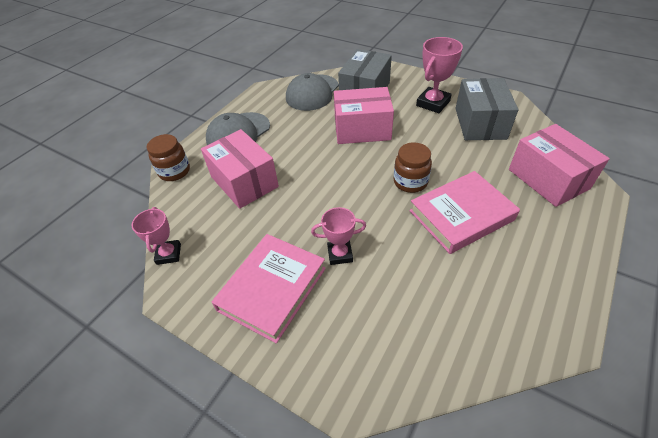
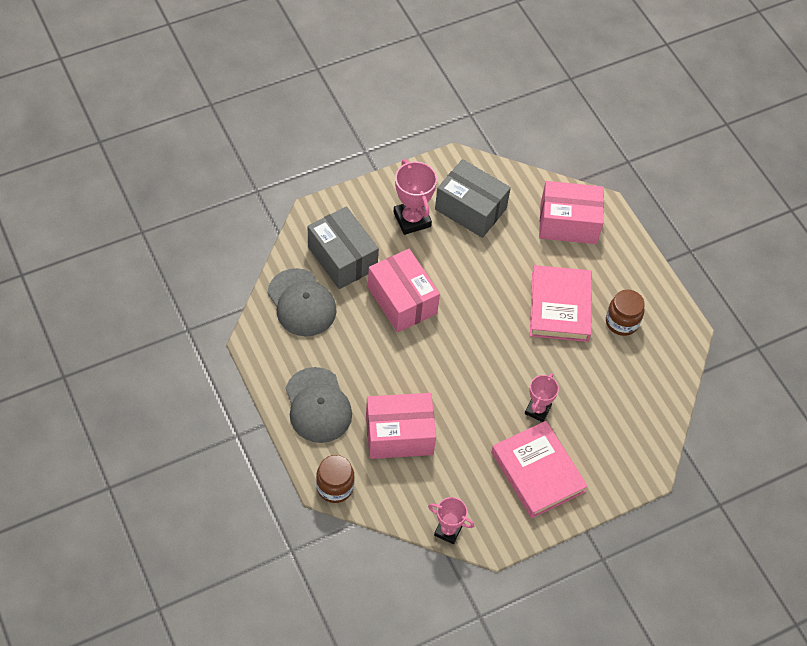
camera: 65 degrees left, 10 degrees up
(362, 129) = (402, 300): pink box -> pink box turned 60 degrees counterclockwise
(410, 182) = (499, 313): brown jar -> brown jar (622, 322)

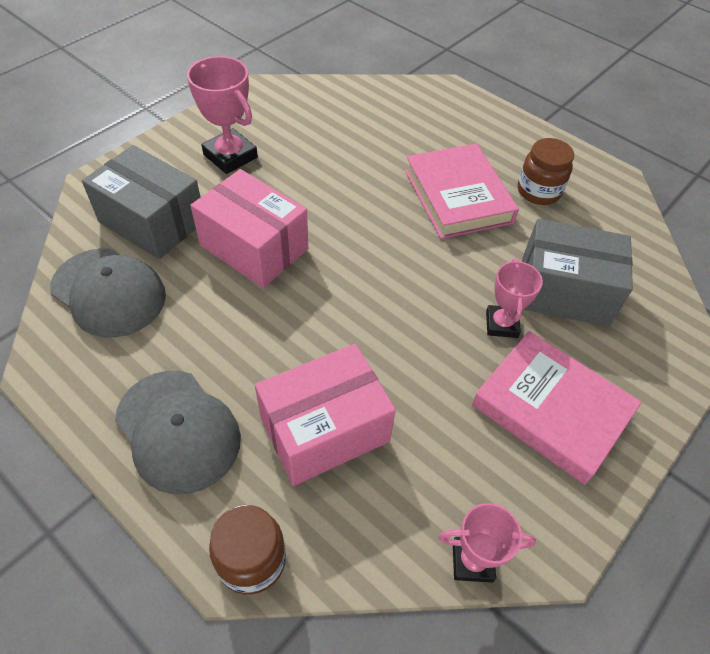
camera: 20 degrees left, 5 degrees down
(470, 209) = (298, 128): grey box -> grey box (564, 291)
(568, 223) = (418, 113): pink box -> none

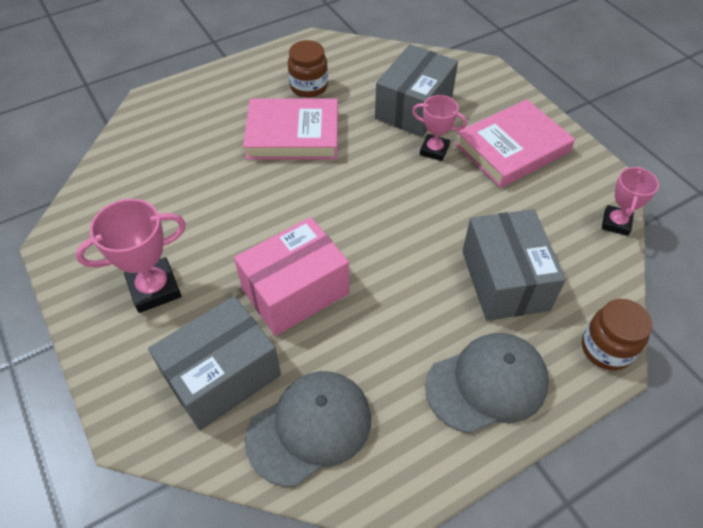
camera: 70 degrees left, 0 degrees up
(325, 429) = (505, 280): pink box -> grey box

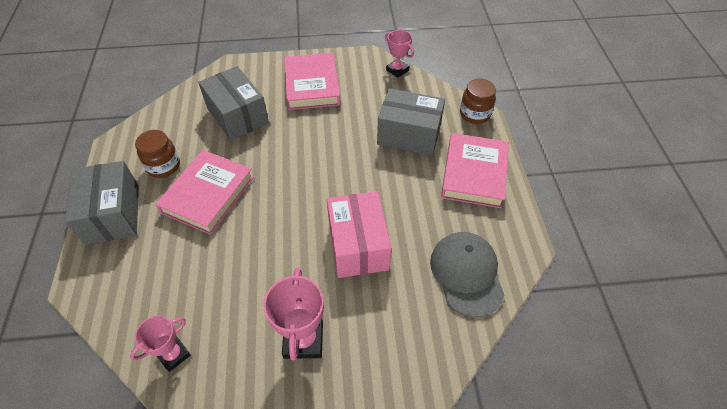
camera: 65 degrees left, 0 degrees up
(222, 376) = (405, 314): grey box -> grey box (113, 214)
(434, 150) = (285, 122): pink trophy -> pink trophy (173, 354)
(487, 384) = (474, 173): grey cap -> pink book

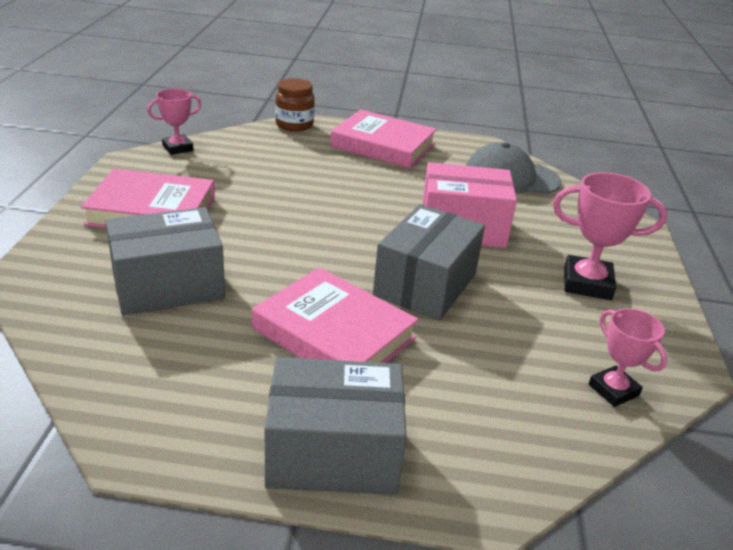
camera: 80 degrees left, 20 degrees down
(163, 166) = (242, 379): brown jar -> none
(409, 134) = (302, 165): grey box -> grey box (425, 285)

